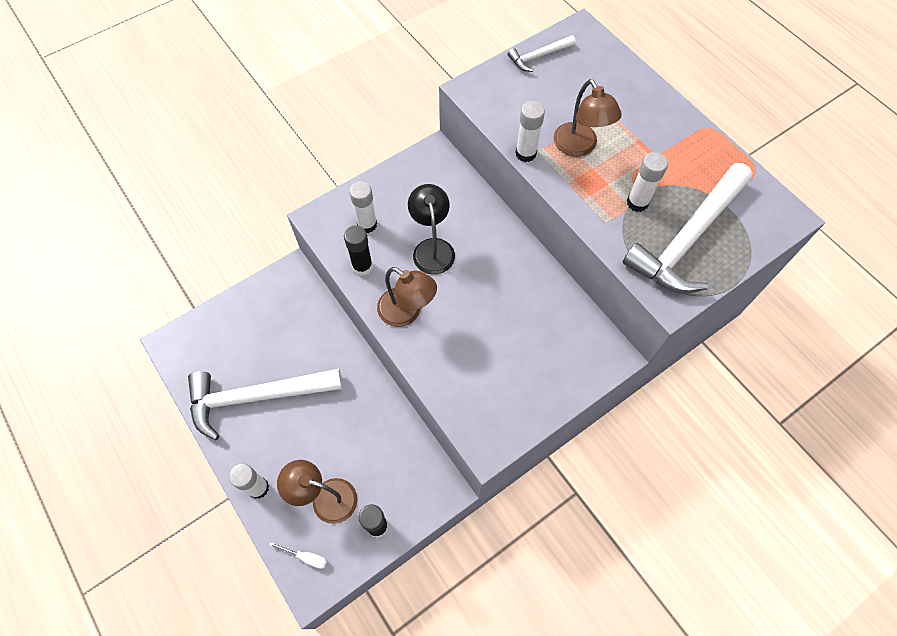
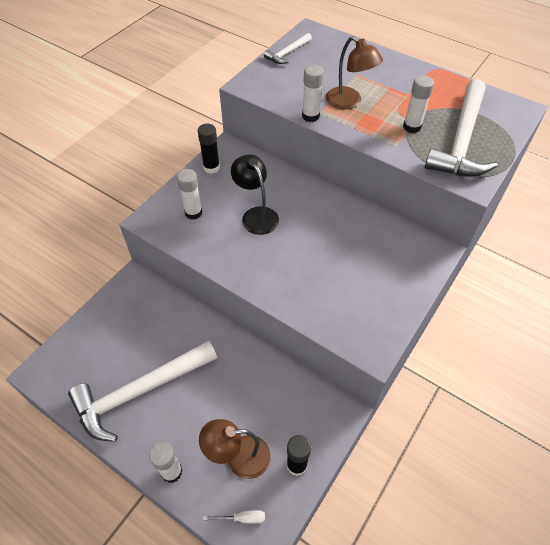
camera: 20 degrees left, 10 degrees down
(362, 267) = (203, 245): black glue stick -> black glue stick (211, 167)
(407, 312) = (257, 268): brown lamp -> none

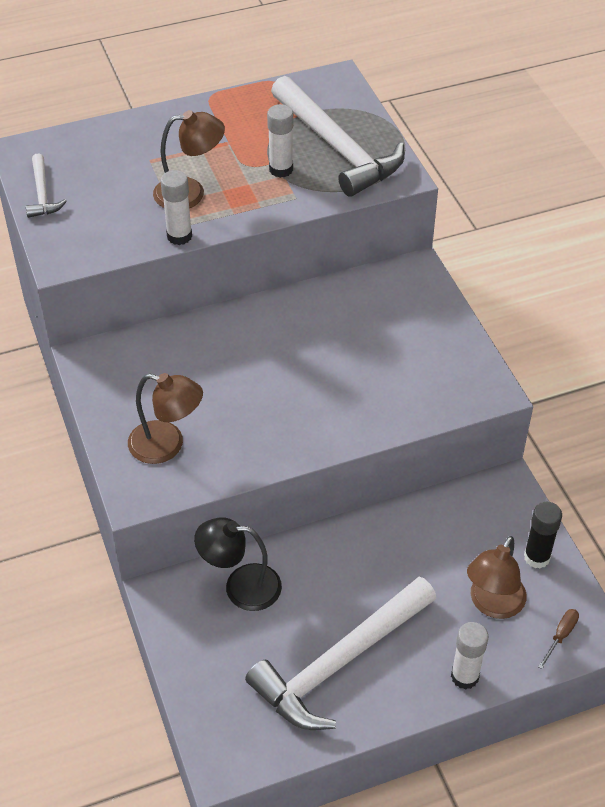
camera: 55 degrees left, 5 degrees down
(139, 392) = (338, 663): white hammer -> white hammer turned 45 degrees clockwise
(193, 213) = (167, 445): white glue stick -> brown lamp
(211, 167) = (106, 390): black glue stick -> none
(242, 518) = (561, 636): white screwdriver -> brown screwdriver
(256, 215) = (228, 388): black lamp -> black lamp (241, 586)

